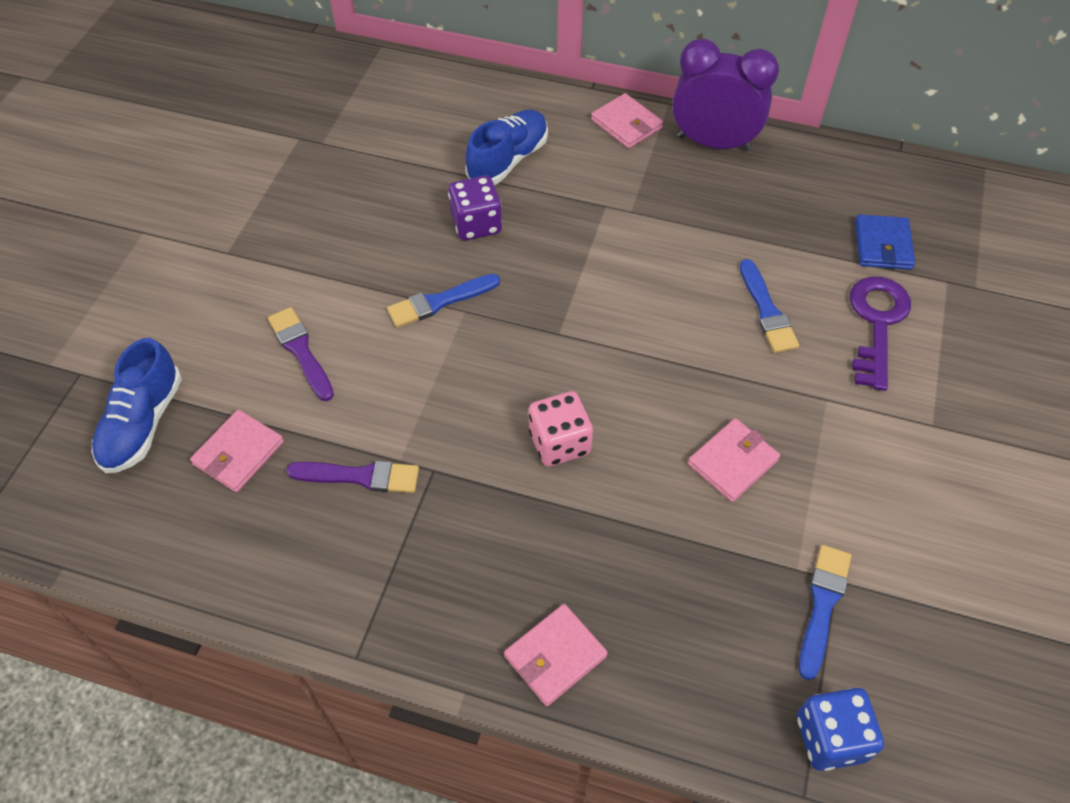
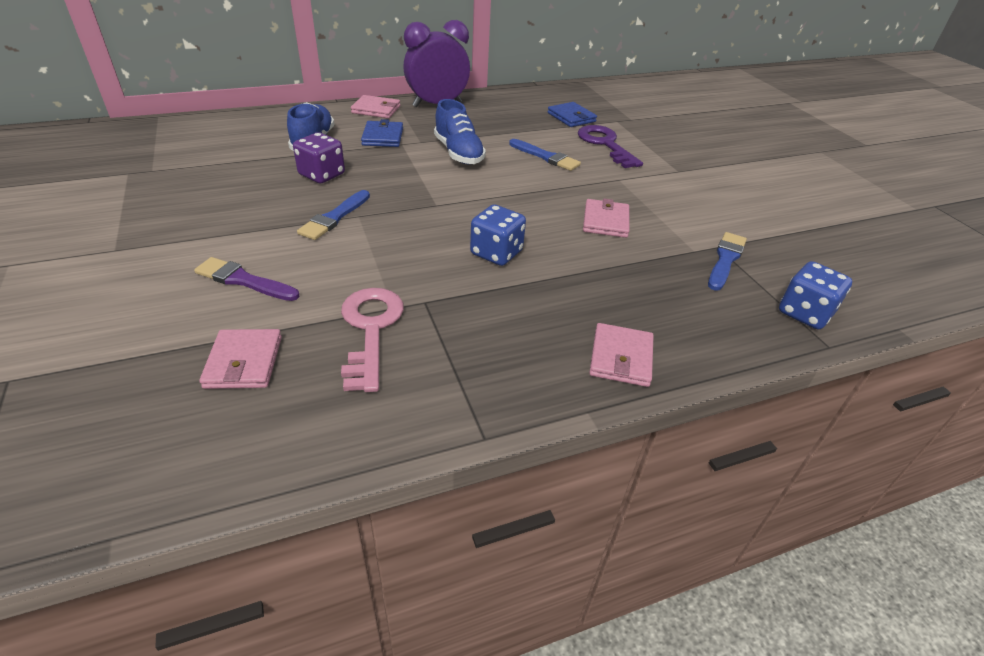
camera: 40 degrees left, 15 degrees down
(143, 423) = (119, 385): blue shoe -> blue shoe (458, 153)
(360, 476) = (370, 329): purple brush -> pink key
(559, 443) = (496, 253): pink dice -> blue dice
(593, 183) = (383, 137): none -> blue wallet
(822, 605) = (725, 259): blue brush -> blue brush turned 45 degrees clockwise

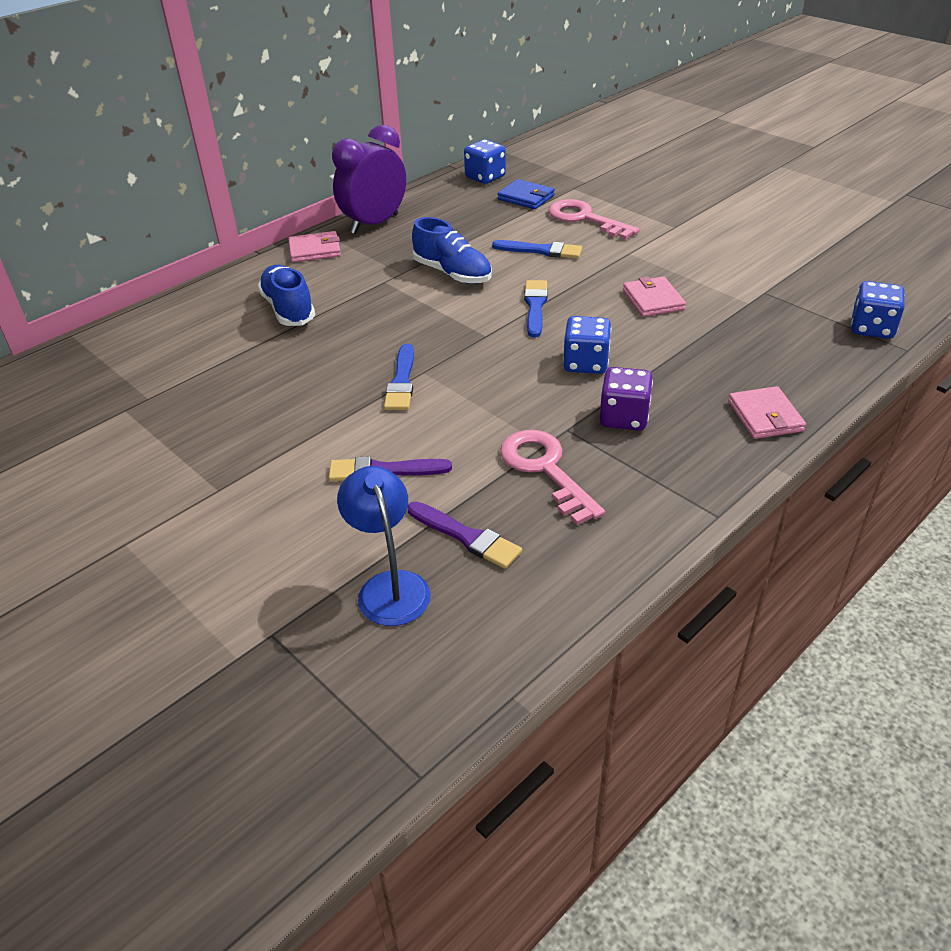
camera: 20 degrees left, 0 degrees up
(137, 379) = (389, 586): none -> blue lamp
(244, 362) = (466, 537): pink wallet -> purple brush
(322, 175) = (339, 342): purple dice -> purple dice (623, 417)
(383, 137) = (356, 280): blue wallet -> none
(553, 96) = (485, 177): none -> blue dice
(605, 144) = (585, 219): purple key -> pink key
(725, 259) = (779, 302): blue brush -> blue brush (535, 306)

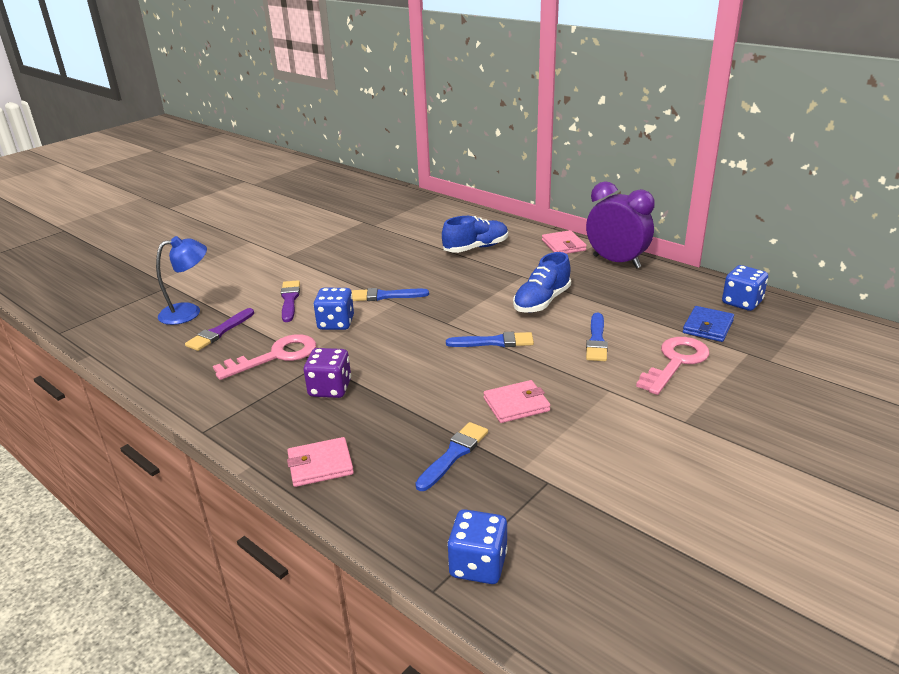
camera: 85 degrees right, 10 degrees down
(586, 363) = (407, 369): blue dice -> blue dice (336, 323)
(735, 336) = (454, 454): none -> blue brush

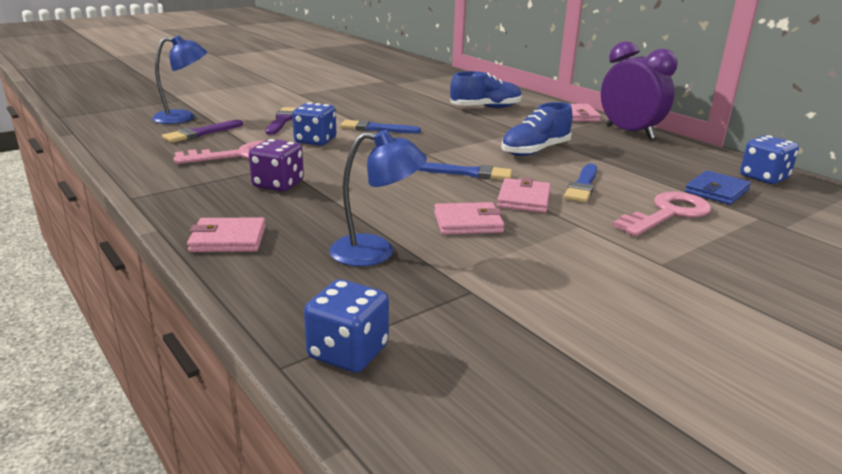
camera: 10 degrees right, 5 degrees down
(454, 454) = (376, 252): blue brush -> blue lamp
(553, 367) = (523, 199): none -> pink wallet

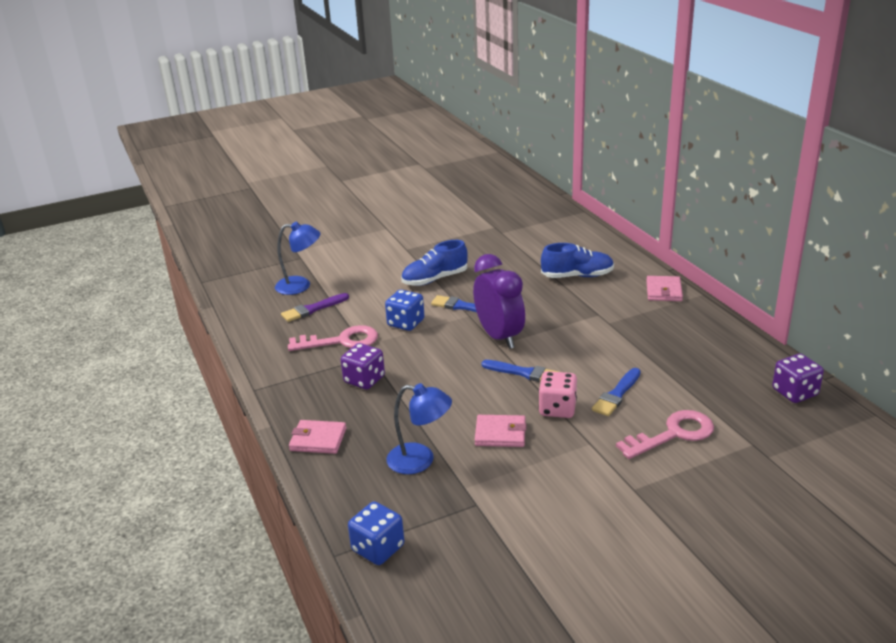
camera: 15 degrees right, 5 degrees up
(282, 121) = (383, 292): purple brush -> none
(523, 199) = (557, 409): pink wallet -> pink dice
(535, 151) = (596, 344): blue shoe -> blue shoe (435, 279)
(629, 132) = (702, 320): purple clock -> purple clock (499, 337)
(716, 191) = (736, 408): blue wallet -> none
(763, 177) = (794, 392): blue dice -> purple dice

